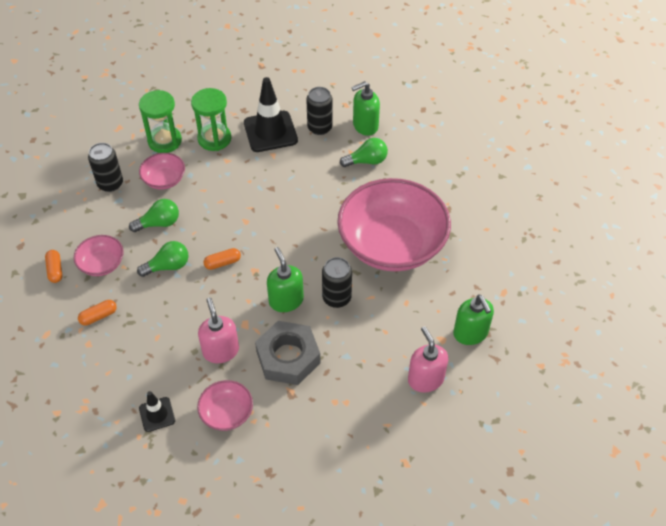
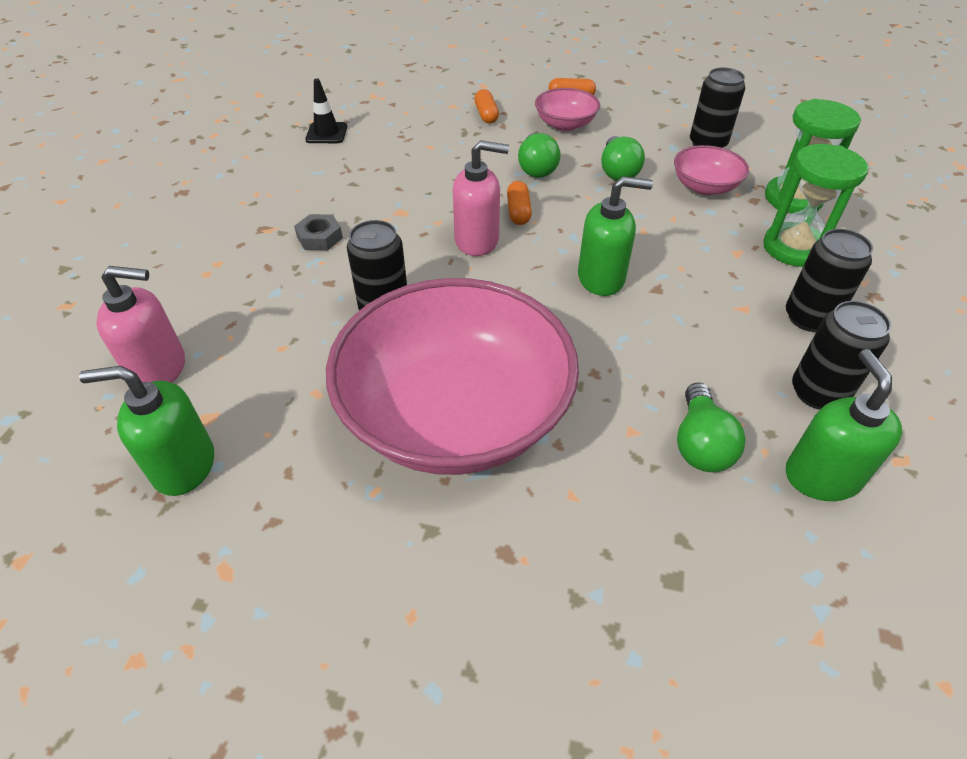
camera: 110 degrees right, 5 degrees down
(221, 351) = (374, 186): pink soap dispenser -> pink soap dispenser (477, 240)
(227, 413) = (284, 176): pink bowl -> none
(270, 132) = (809, 318): black traffic cone -> black can
(286, 300) = (414, 255): green soap dispenser -> green soap dispenser (601, 278)
(288, 357) = (319, 237): grey nut -> grey nut, size x0.47

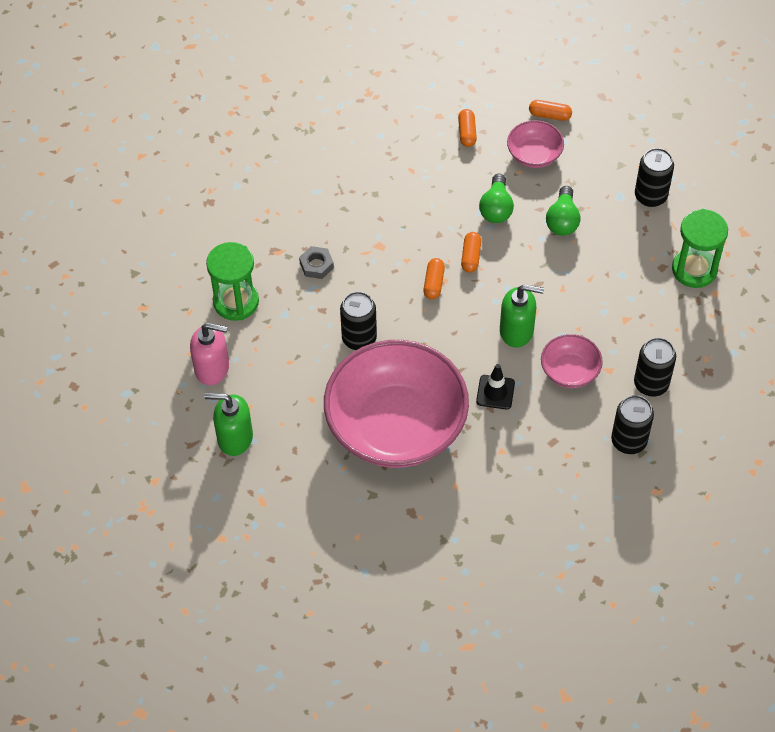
camera: 10 degrees right, 10 degrees up
(326, 133) = (325, 142): black traffic cone -> black traffic cone (495, 392)
(477, 240) = (434, 283): pink soap dispenser -> orange capsule
(700, 444) = (540, 465): green light bulb -> none
(704, 187) = (628, 247): pink bowl -> pink bowl (570, 371)
(794, 248) = (670, 320): green hourglass -> green hourglass (236, 302)
(821, 476) = (604, 494): green soap dispenser -> none

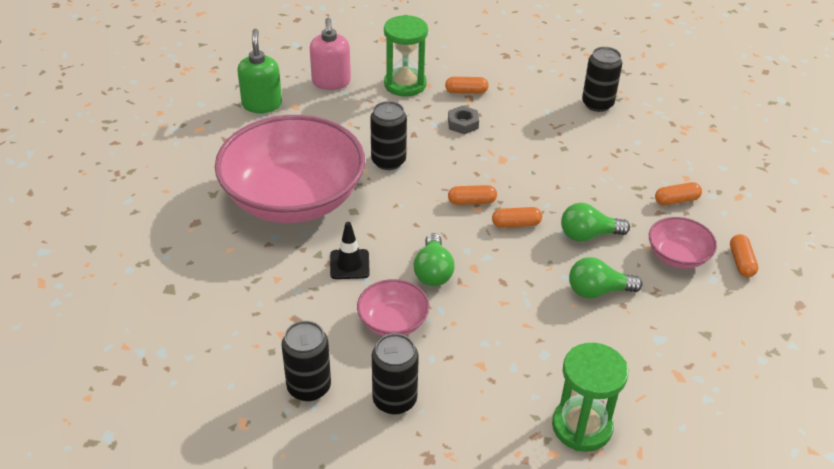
camera: 75 degrees right, 15 degrees down
(264, 251) = (466, 91): none -> orange capsule
(517, 331) = (433, 271): green soap dispenser -> green light bulb
(650, 196) = (674, 368): black can -> black can (597, 104)

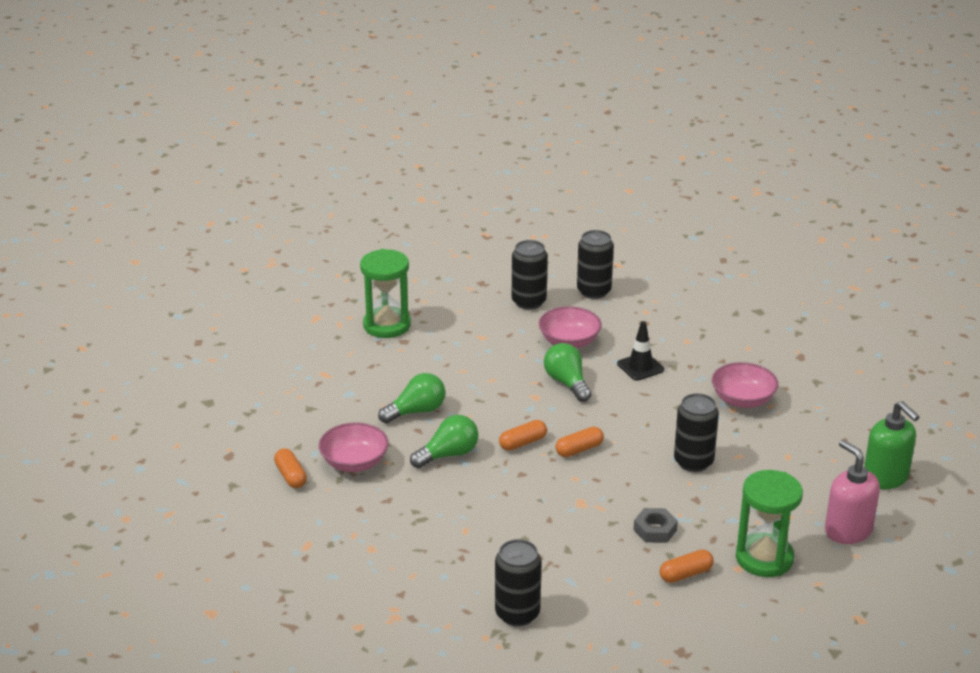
camera: 155 degrees right, 10 degrees down
(293, 199) = (743, 400): pink bowl -> pink bowl, size x0.44
(676, 200) = (374, 518): orange capsule -> none

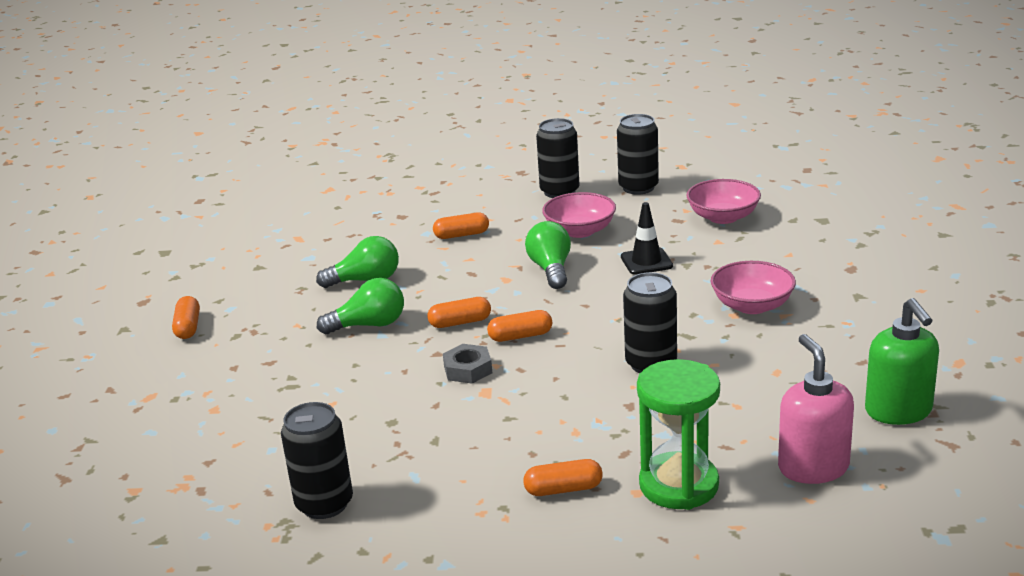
camera: 20 degrees right, 5 degrees down
(354, 462) = (263, 321): pink bowl -> pink bowl (723, 217)
(387, 325) = (394, 201): green hourglass -> none
(470, 356) = (461, 235): none -> orange capsule
(655, 530) = (556, 433): grey nut -> grey nut (468, 369)

